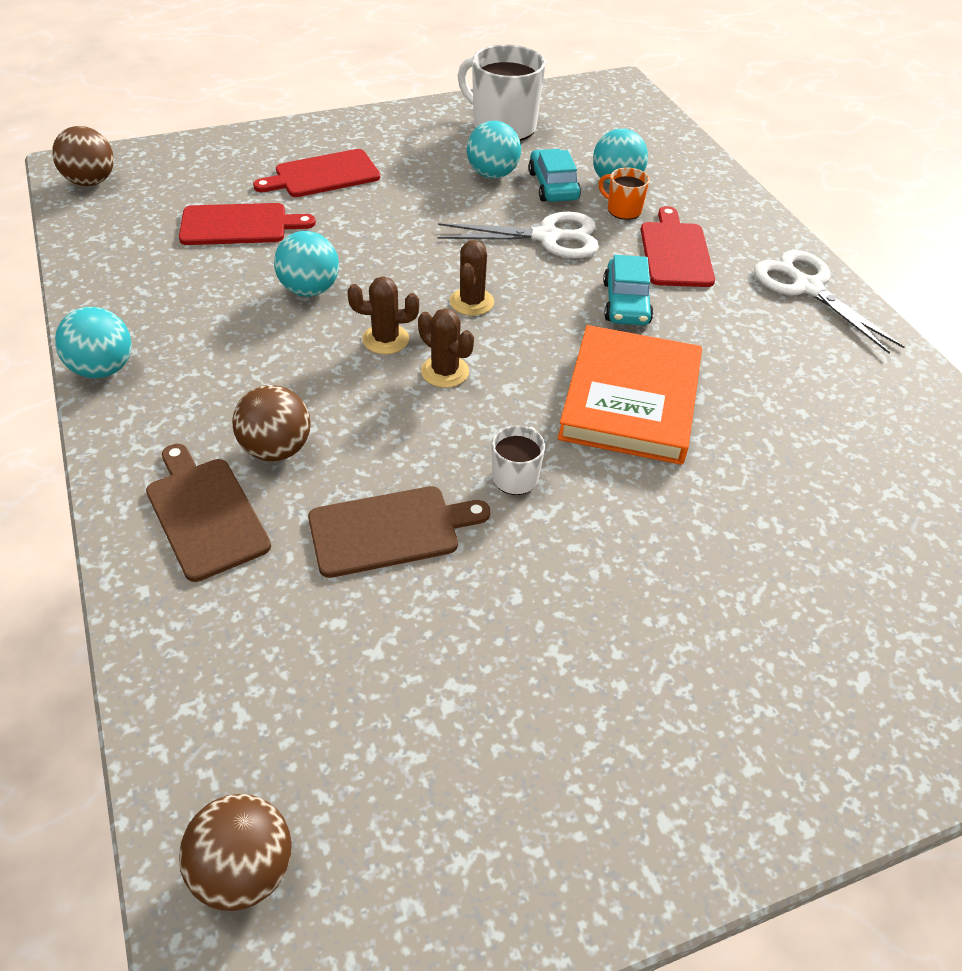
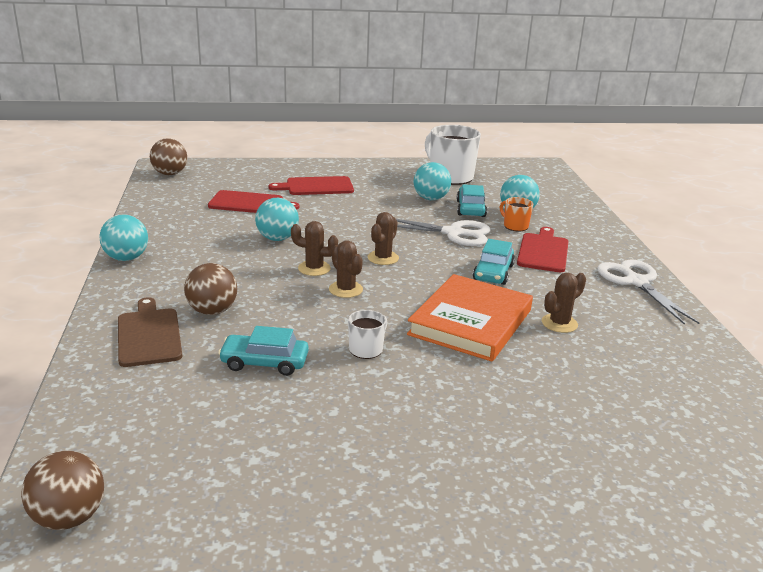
camera: 15 degrees right, 20 degrees down
(390, 530) = (264, 362): brown cutting board -> turquoise car
(740, 380) = (559, 323): none -> brown cactus

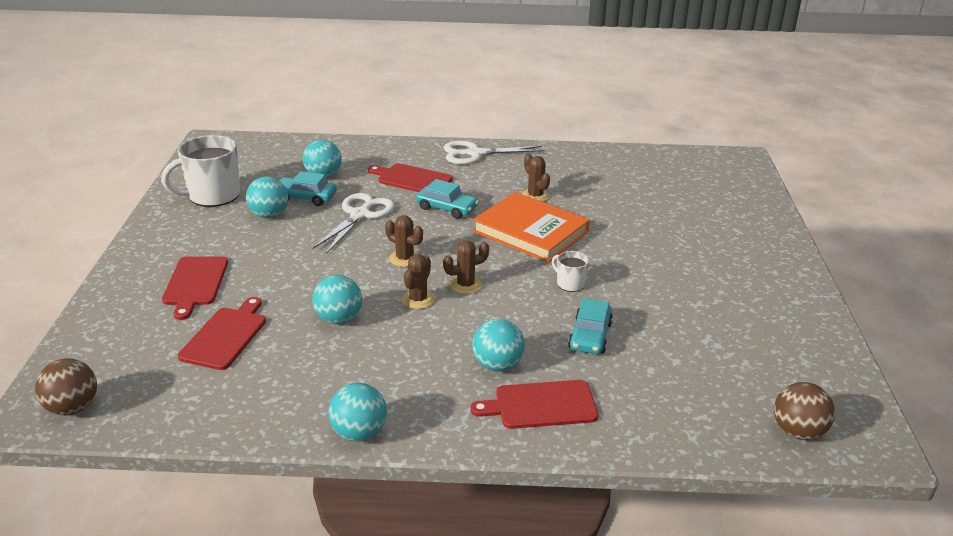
camera: 80 degrees left, 5 degrees up
(149, 335) = (541, 405): brown cutting board -> red cutting board
(212, 311) = (497, 365): brown ball -> turquoise ball
(515, 226) = (355, 182): orange mug -> none

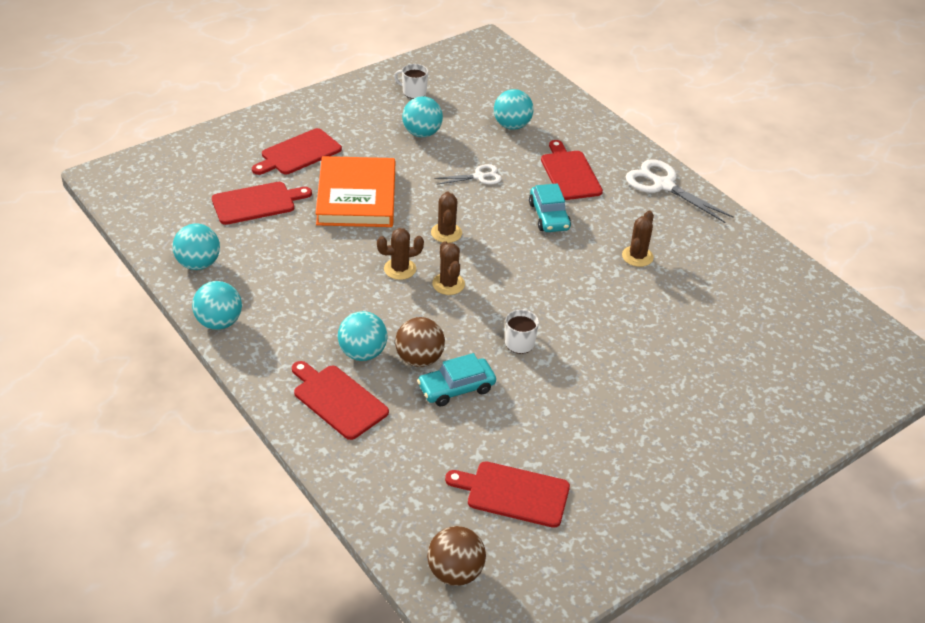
camera: 50 degrees right, 10 degrees up
(72, 408) = (126, 186): brown ball -> brown ball (419, 359)
(213, 196) = (413, 92): white mug -> white mug, size x0.49
(305, 197) = (468, 136): turquoise car -> none
(339, 319) = (332, 243): turquoise ball -> turquoise ball (198, 264)
(360, 215) = (479, 176): white scissors -> white scissors, size x0.58
(465, 285) = (448, 284): brown cactus -> brown cactus turned 45 degrees clockwise
(530, 231) = (573, 282): orange book -> orange book (357, 197)
(732, 362) = (513, 493): none -> red cutting board

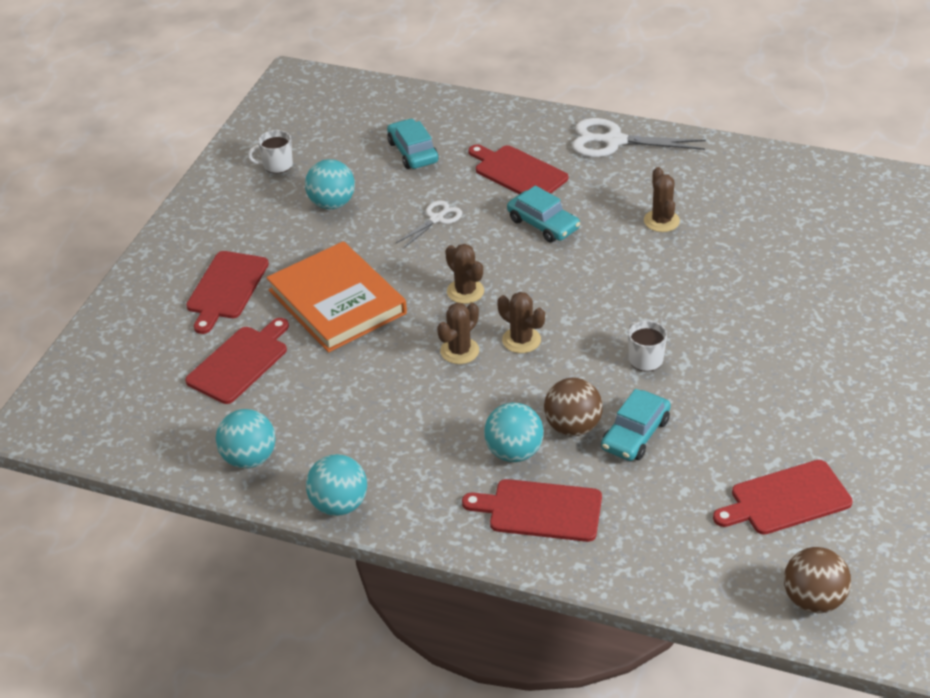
camera: 30 degrees left, 0 degrees up
(512, 125) = (413, 152): turquoise ball -> turquoise car

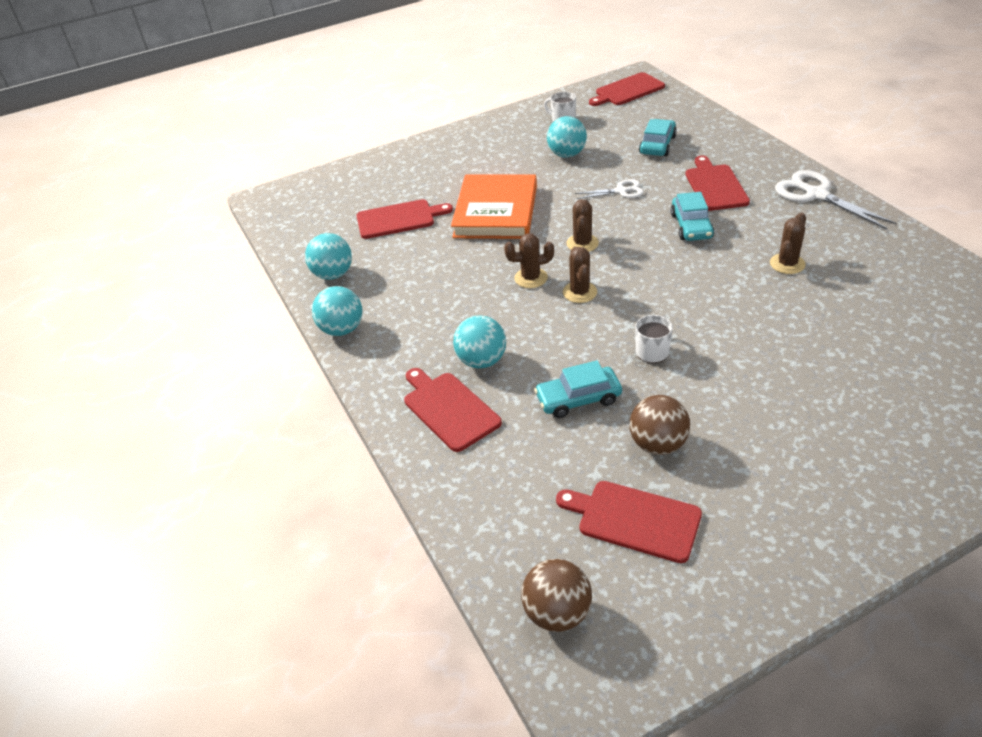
camera: 45 degrees right, 0 degrees up
(226, 288) = (445, 175): red cutting board -> red cutting board (627, 90)
(572, 427) = (541, 368): brown ball -> brown ball (657, 444)

